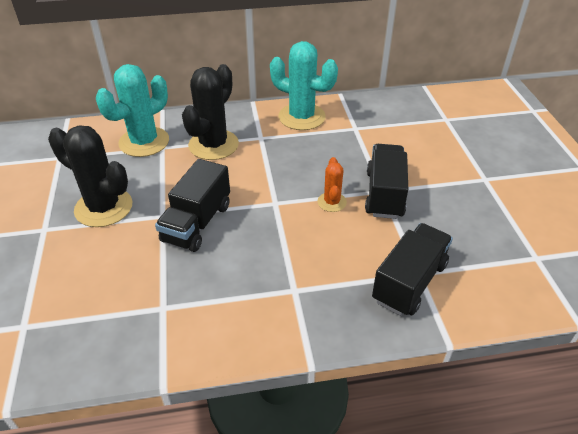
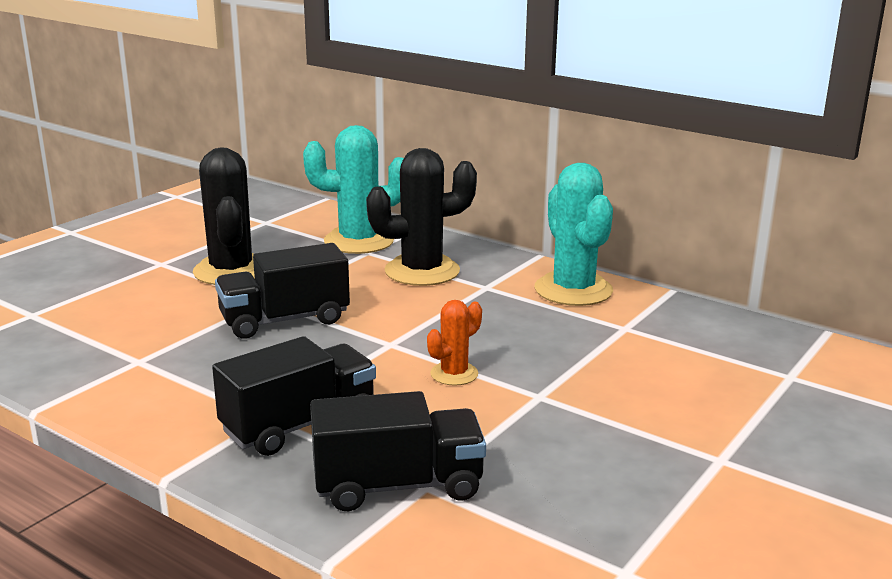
camera: 45 degrees right, 20 degrees down
(384, 194) = (534, 400): black truck -> black truck (299, 425)

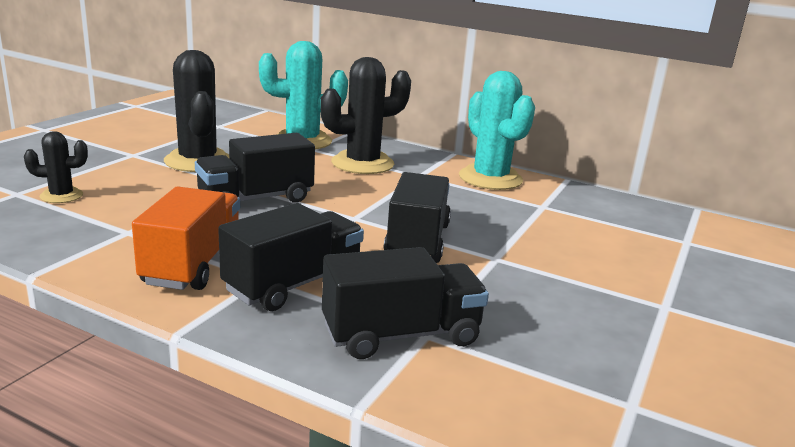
camera: 10 degrees left, 0 degrees up
(76, 317) = (61, 196): none -> black cactus
(199, 400) = (194, 264): none -> orange truck
(454, 374) = (417, 241): orange cactus -> black truck

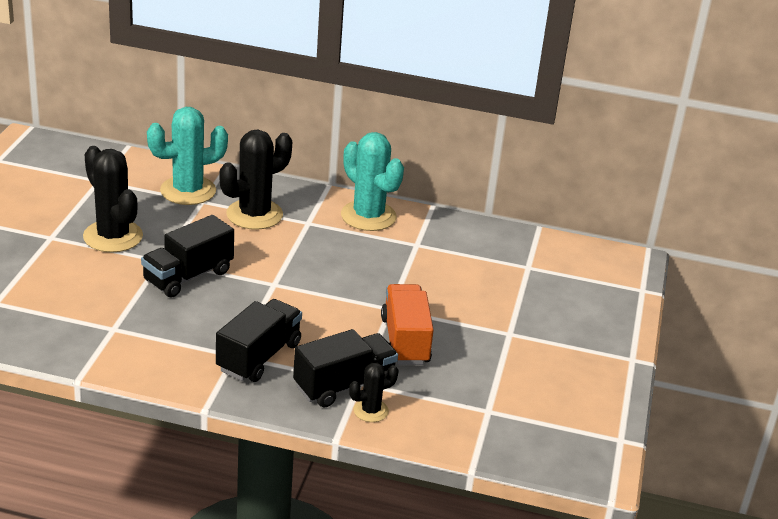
camera: 15 degrees left, 10 degrees up
(61, 196) = (33, 299): black cactus -> black cactus (370, 411)
(194, 264) = (181, 351): orange truck -> orange truck (405, 341)
(417, 241) = (330, 301): black truck -> none

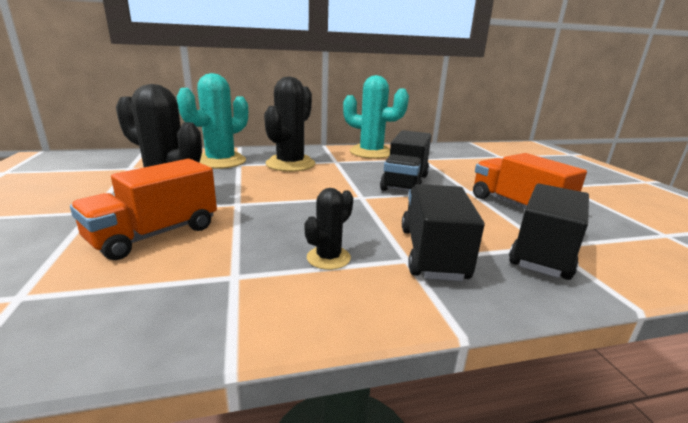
camera: 25 degrees left, 10 degrees down
(83, 276) = (155, 234): none -> orange truck
(188, 276) = (277, 208): black truck -> black truck (405, 182)
(370, 411) = (605, 267): black cactus -> black cactus (328, 258)

